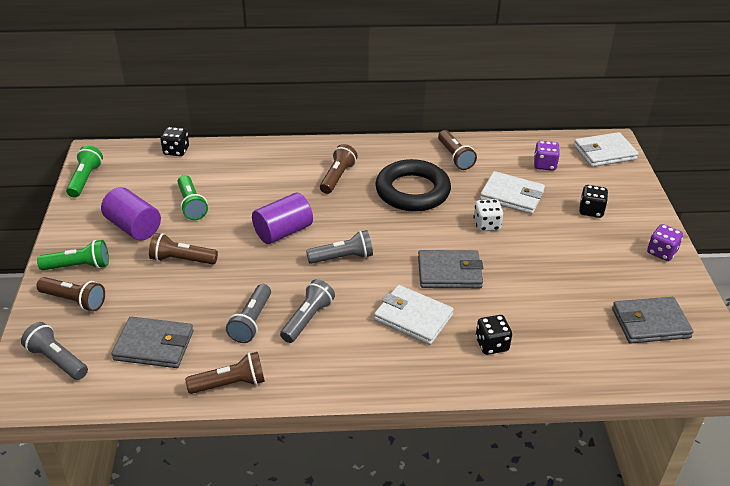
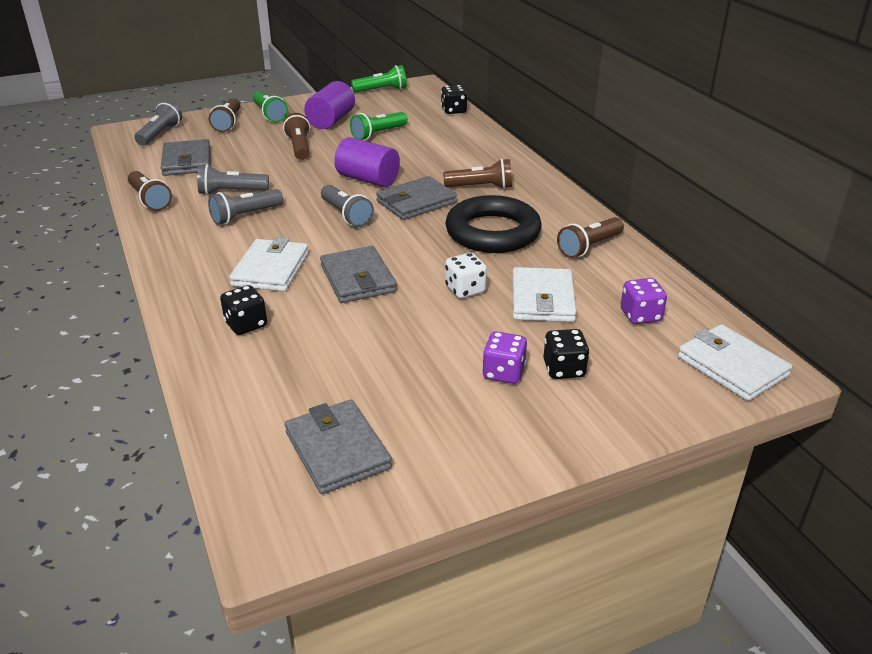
camera: 70 degrees right, 5 degrees down
(307, 319) = (245, 216): grey flashlight -> grey flashlight turned 135 degrees clockwise
(343, 215) = (416, 202): none -> grey wallet
(661, 252) = (512, 450): purple dice -> purple dice (503, 373)

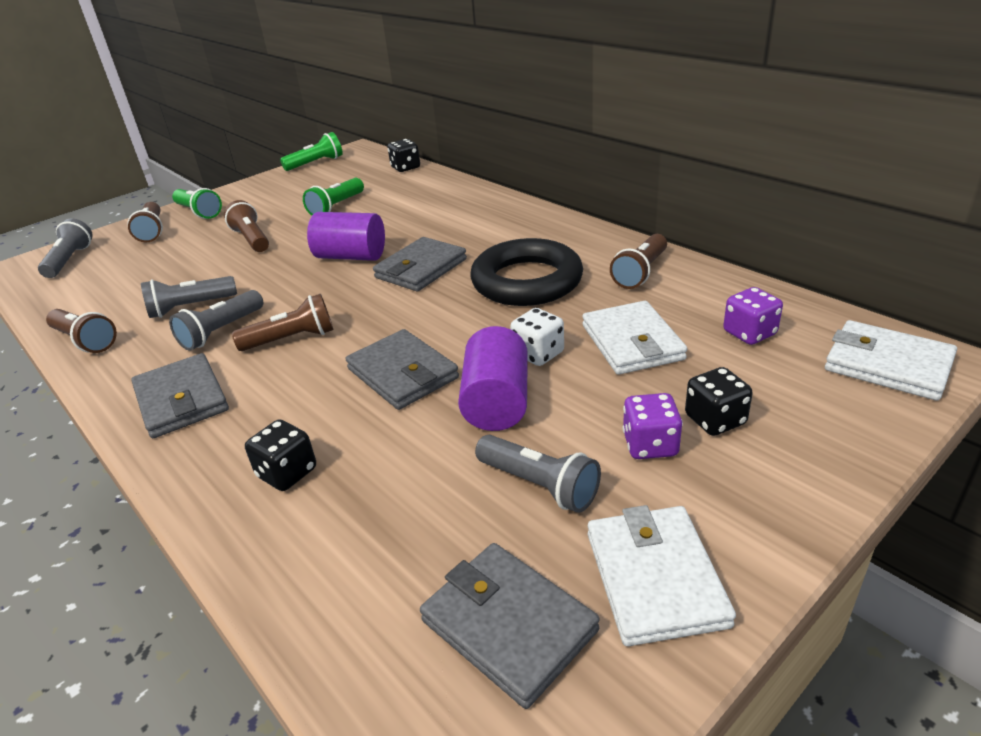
camera: 15 degrees left, 0 degrees up
(187, 161) = (117, 284): grey wallet -> grey wallet (181, 400)
(271, 269) = (286, 390): white wallet -> white wallet (655, 578)
(331, 121) = (275, 204): purple cylinder -> purple cylinder (496, 402)
(346, 215) = (347, 301): grey flashlight -> grey flashlight (539, 485)
(481, 187) = (483, 237): brown flashlight -> brown flashlight (291, 339)

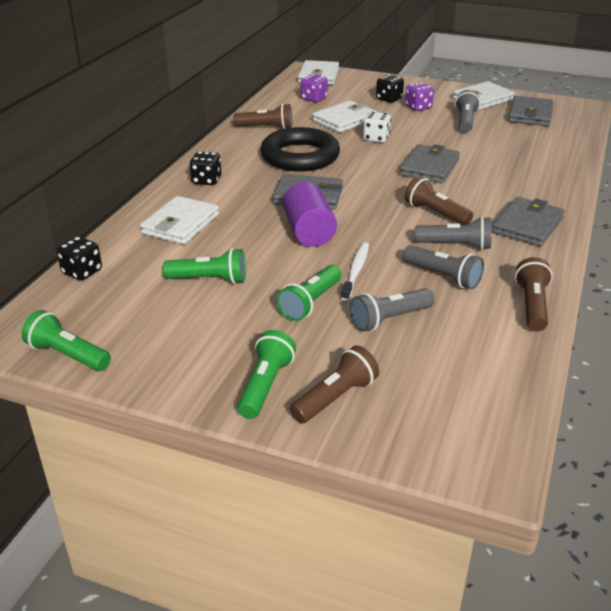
camera: 120 degrees left, 0 degrees up
(70, 260) = (445, 426): grey flashlight -> grey flashlight (389, 319)
(251, 239) = (310, 303): brown flashlight -> green flashlight
(262, 266) = (356, 271): none -> white toothbrush
(287, 473) = (529, 172): black dice -> black dice (206, 180)
(436, 203) = (180, 224): none -> white wallet
(496, 402) = (425, 140): purple cylinder -> none

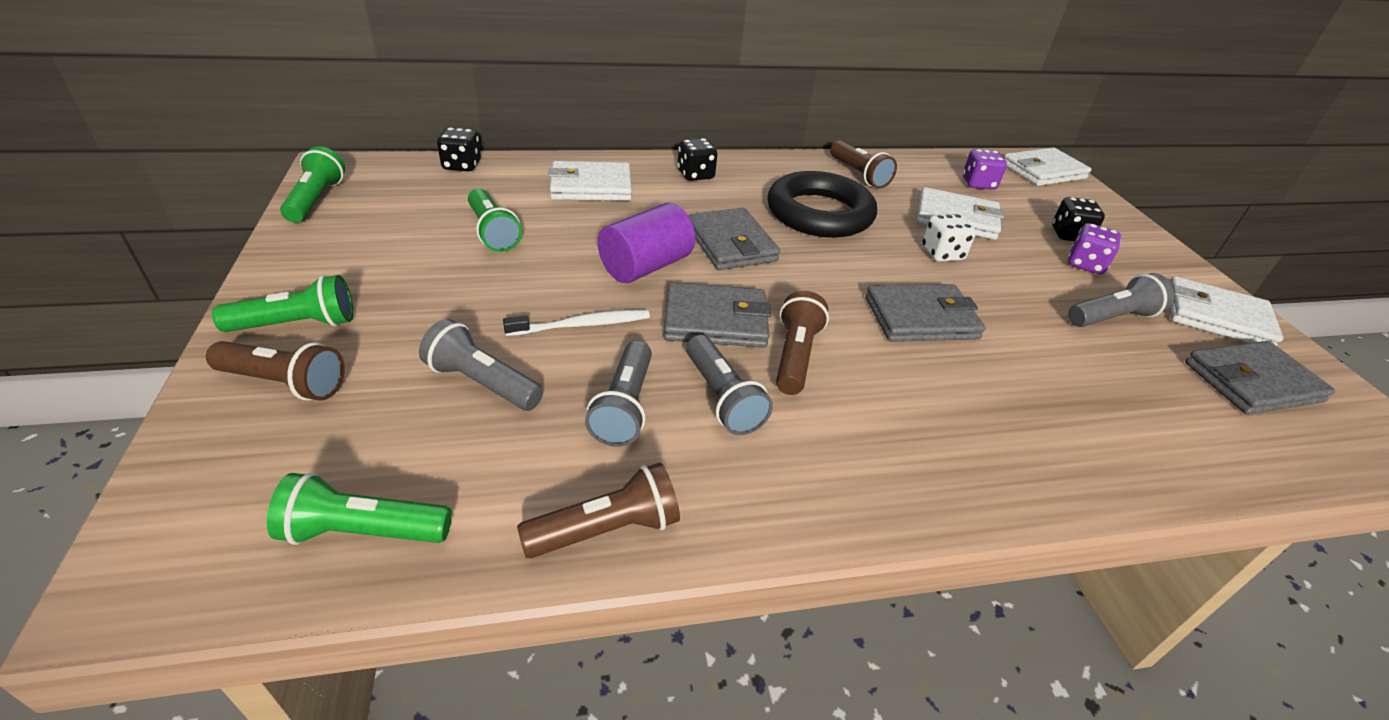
camera: 55 degrees right, 5 degrees up
(310, 303) = (485, 310): green flashlight -> green flashlight (363, 531)
(527, 225) = (859, 466): grey wallet -> grey wallet (715, 321)

